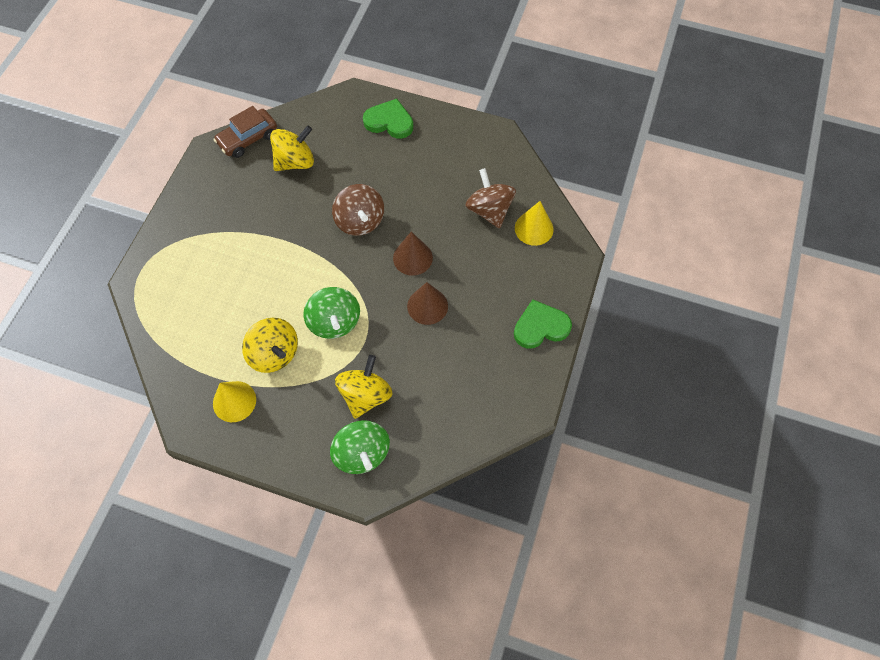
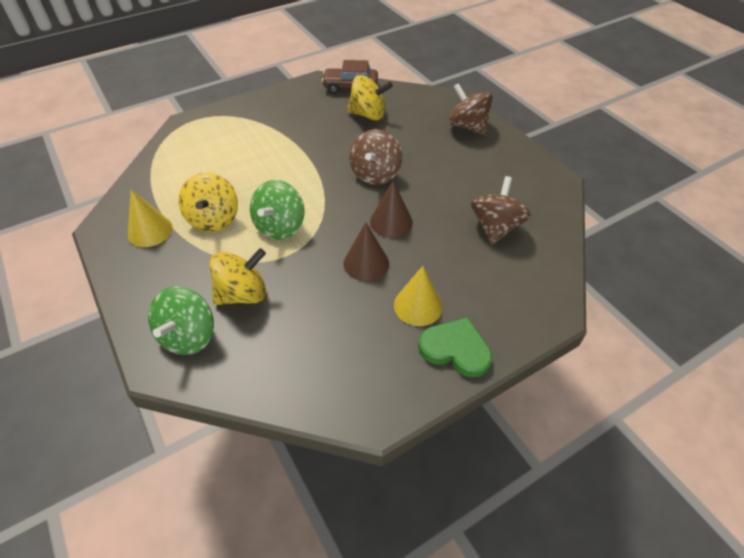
camera: 40 degrees right, 15 degrees down
(389, 122) = (467, 126): green heart -> brown spinning top
(534, 228) = (527, 265): yellow cone -> yellow cone (418, 305)

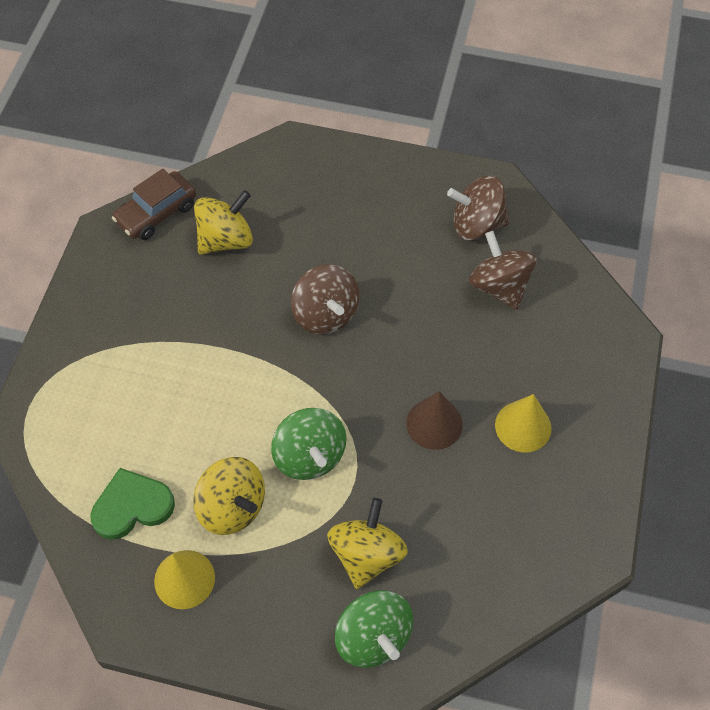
camera: 45 degrees left, 10 degrees up
(391, 222) = (404, 359): brown cone -> none
(455, 349) = (592, 440): green heart -> green heart (132, 506)
(467, 126) = (347, 176): brown spinning top -> brown spinning top (476, 224)

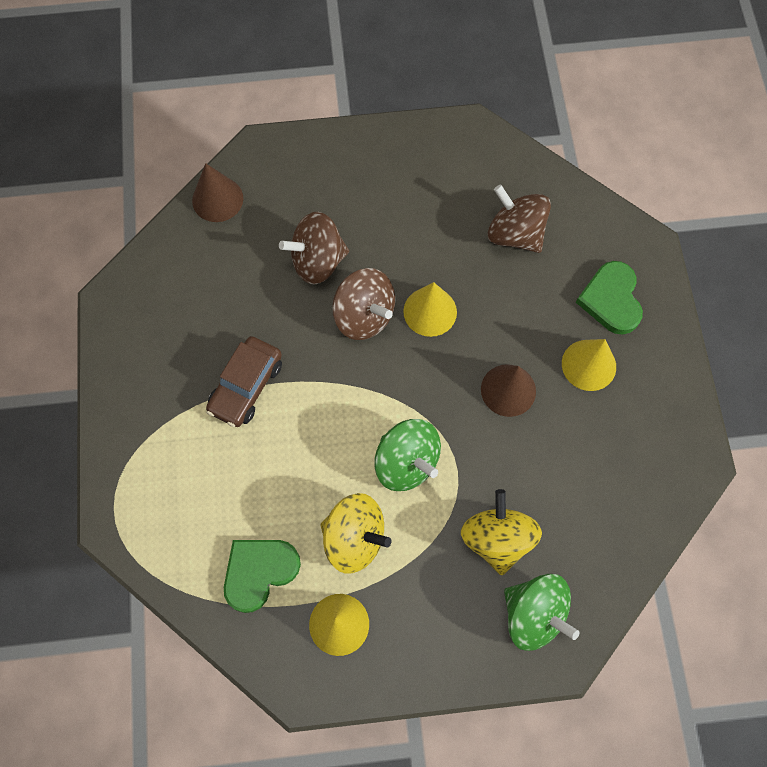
camera: 20 degrees left, 10 degrees up
(156, 213) = (155, 265): brown car -> brown car (246, 386)
(226, 239) = (236, 271): yellow spinning top -> none
(236, 174) = (217, 199): none -> brown cone
(389, 330) = (430, 311): none -> yellow cone
(476, 224) = (470, 178): brown spinning top -> brown spinning top (317, 261)
(570, 374) = (611, 300): none -> green heart

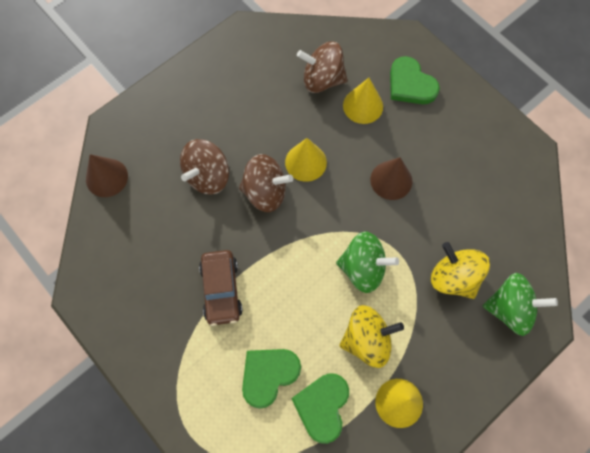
camera: 35 degrees left, 0 degrees up
(230, 503) = (268, 375): none -> green heart
(588, 365) = (427, 133): yellow cone -> yellow cone (363, 106)

